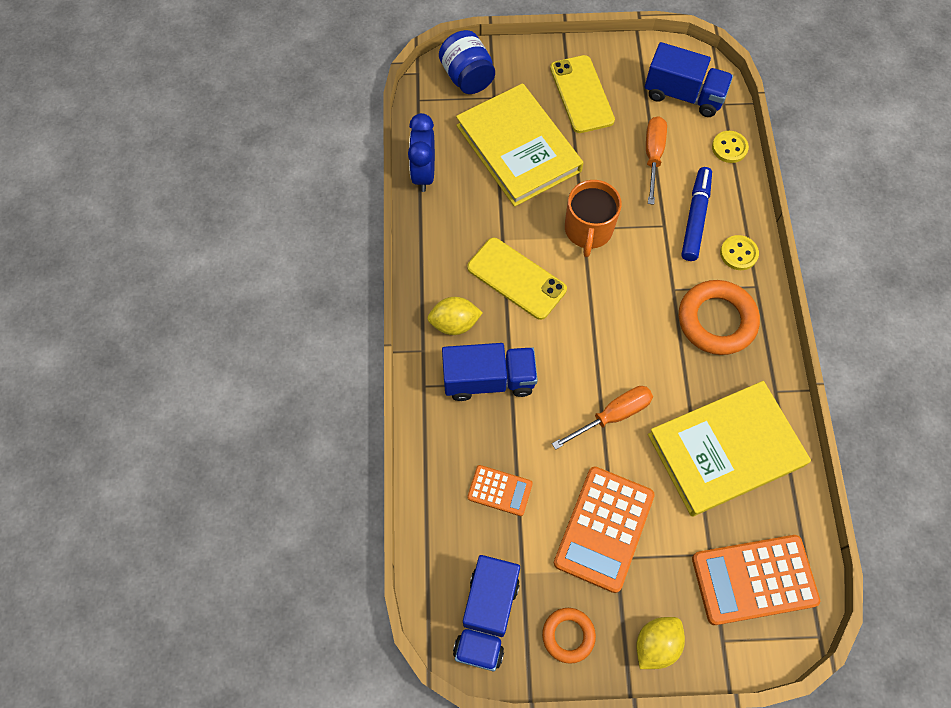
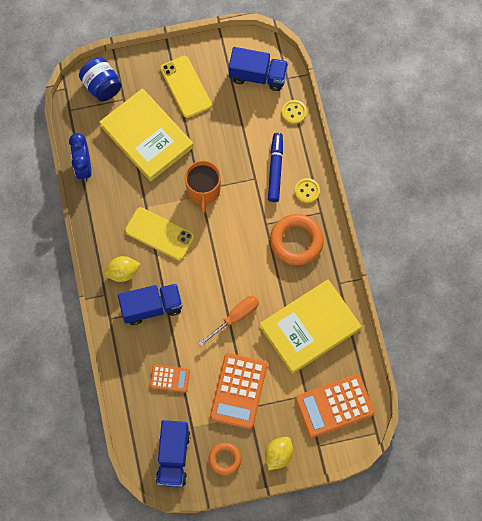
camera: 10 degrees left, 5 degrees up
(653, 156) = (241, 127): orange screwdriver -> none

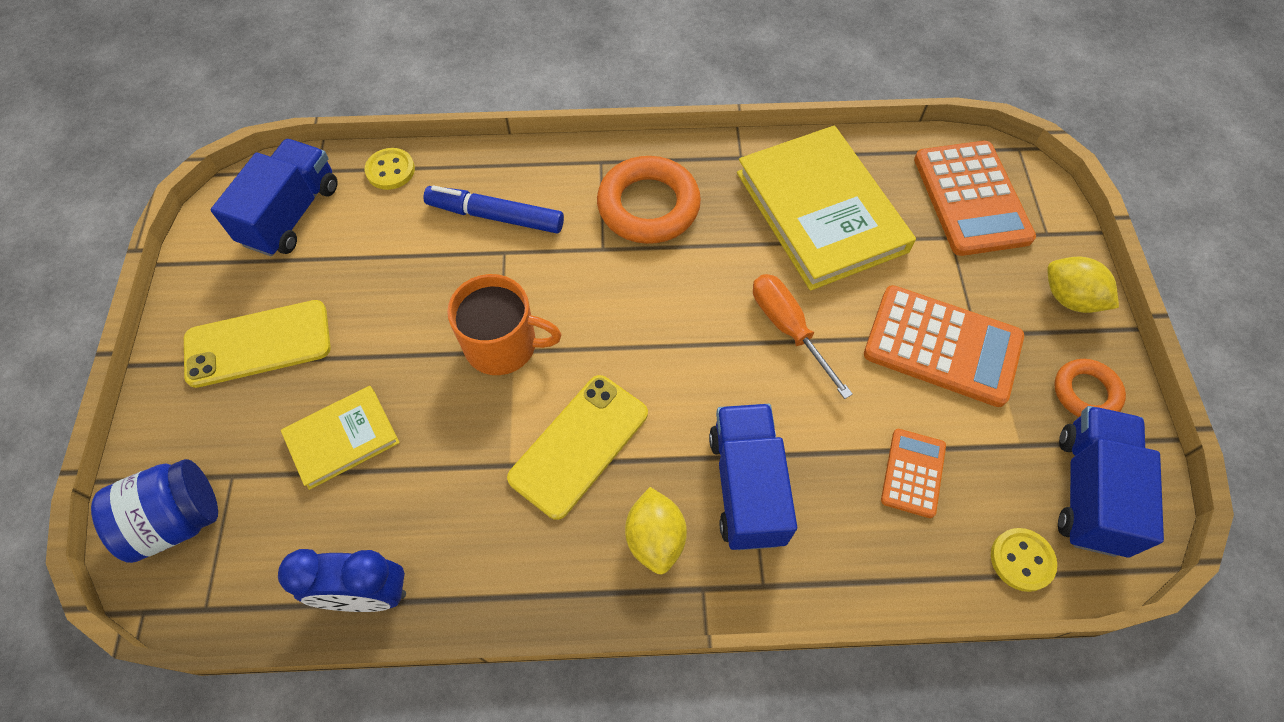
camera: 80 degrees left, 10 degrees down
(146, 136) = (342, 439): yellow book -> yellow book, size x0.52
(173, 457) = (1089, 491): blue truck -> blue truck turned 90 degrees counterclockwise
(307, 191) = (553, 175): yellow button -> yellow button (1021, 560)

